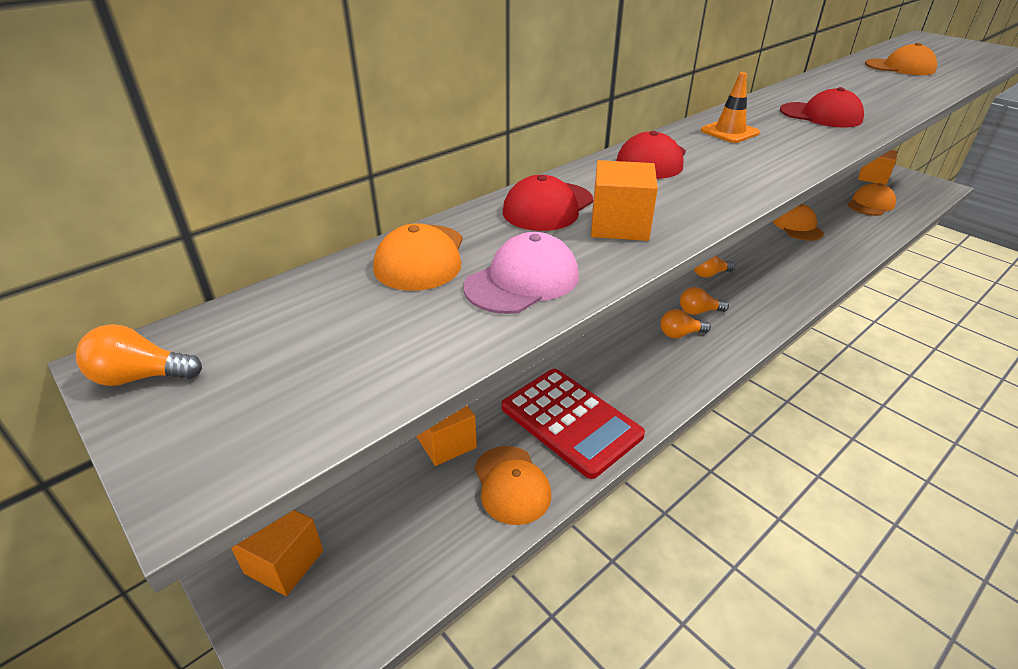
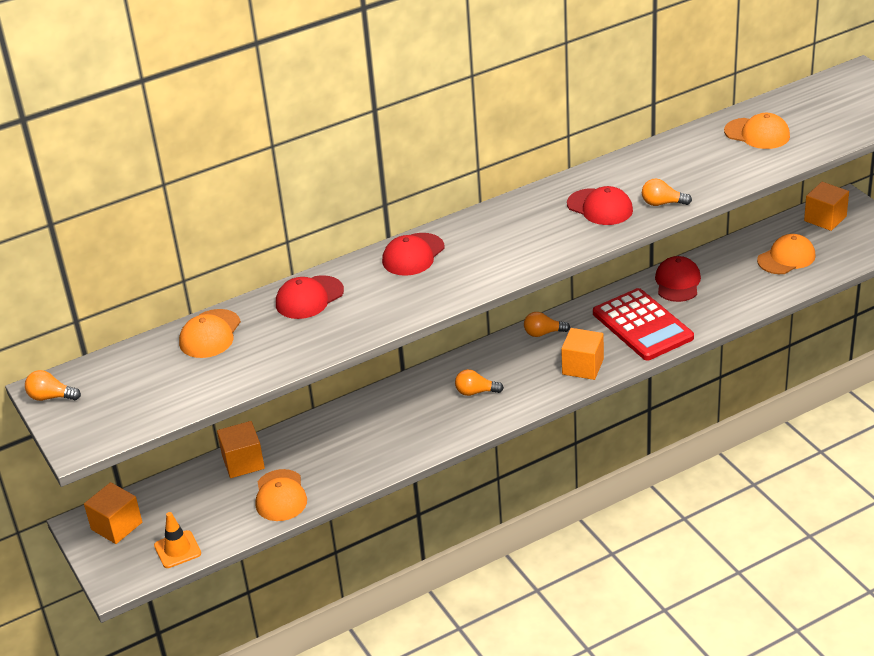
camera: 15 degrees right, 0 degrees up
(522, 281) = (263, 356): pink cap -> none
(570, 421) = (343, 457): red calculator -> red calculator (642, 325)
(619, 225) = (348, 318): orange cube -> orange cube (583, 366)
(699, 311) = (507, 372): orange light bulb -> orange light bulb (662, 203)
(729, 132) = (501, 225): orange traffic cone -> orange traffic cone (177, 549)
(797, 226) = (677, 282): orange cap -> red cap

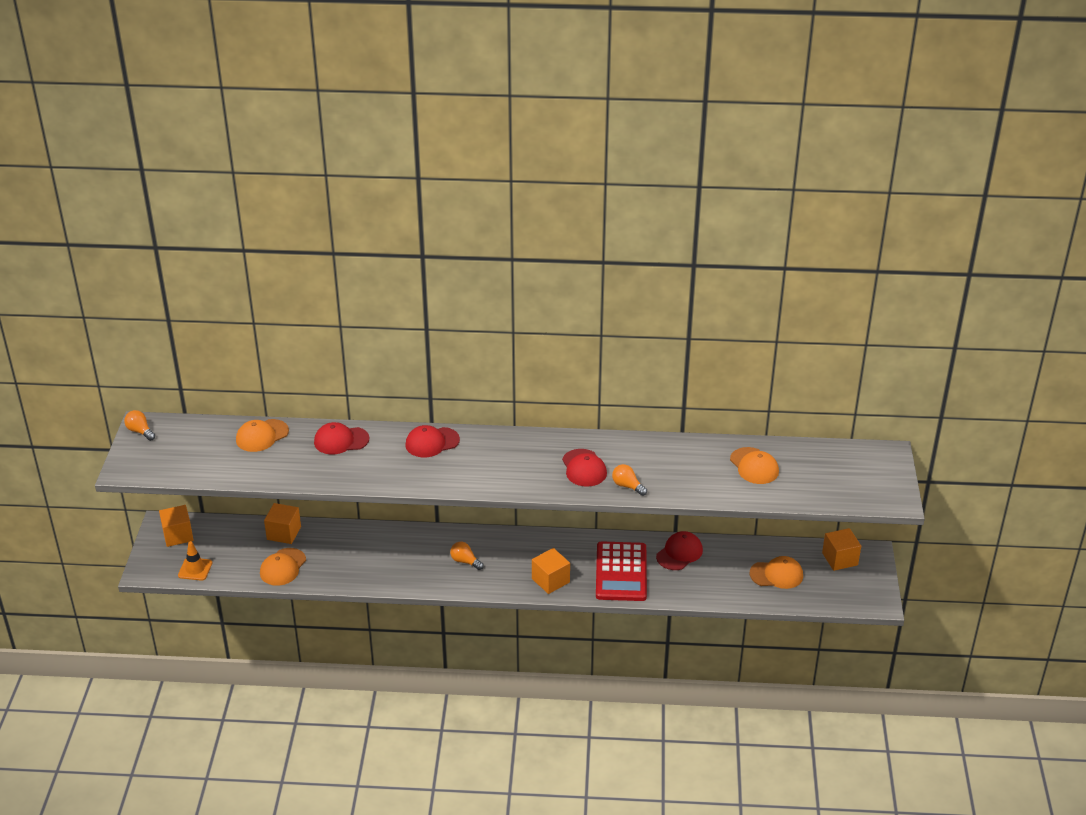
camera: 30 degrees right, 0 degrees up
(543, 333) = (550, 543): orange light bulb -> none

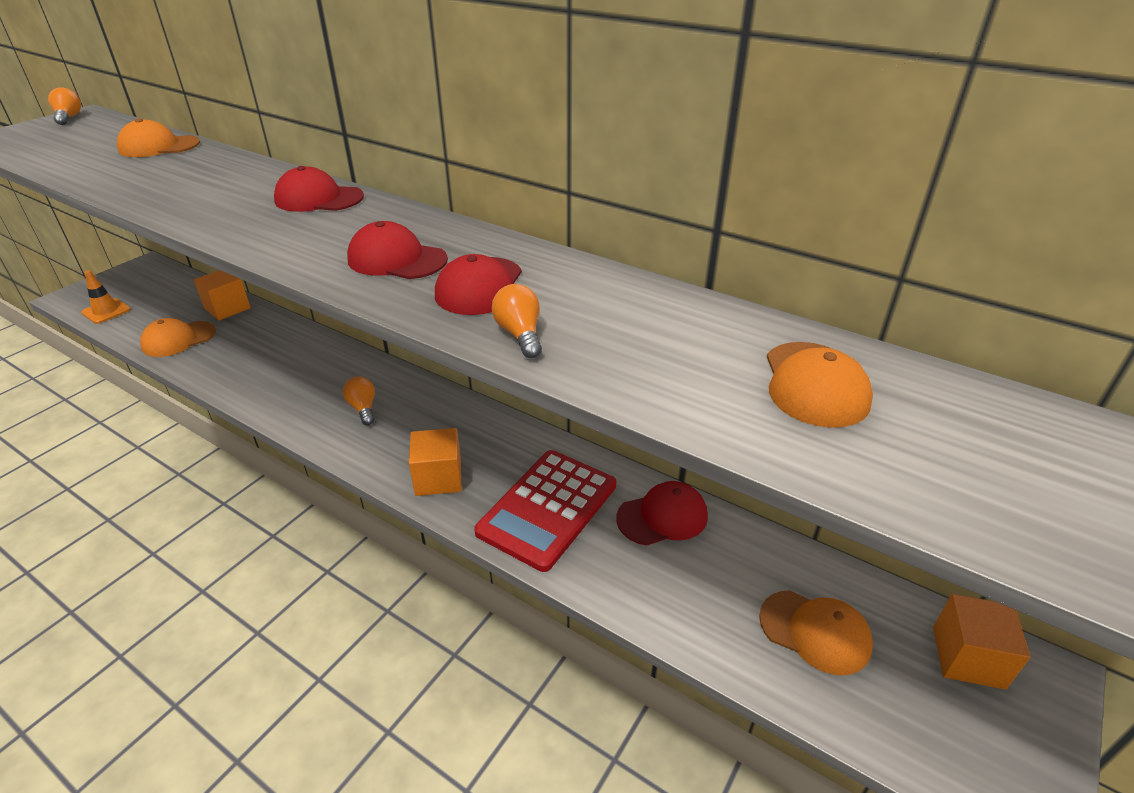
camera: 30 degrees right, 0 degrees up
(178, 535) = (141, 278): orange cube -> none
(341, 440) = (224, 170): red cap -> red cap (397, 259)

